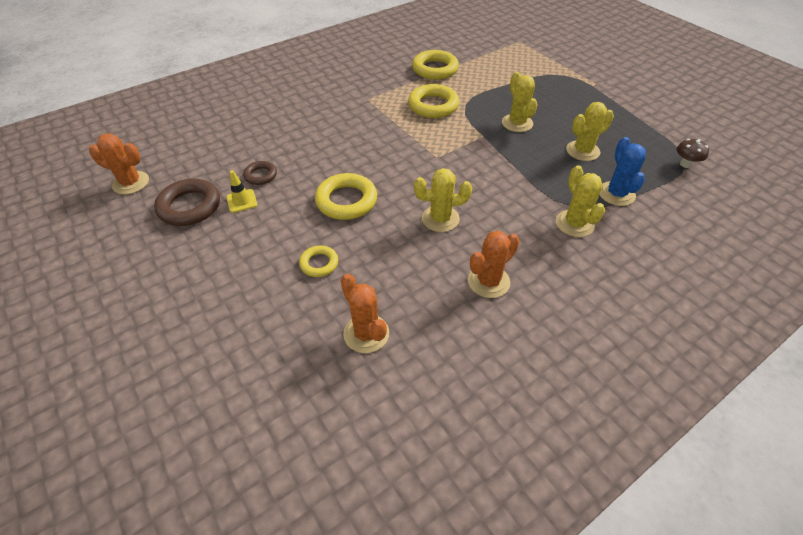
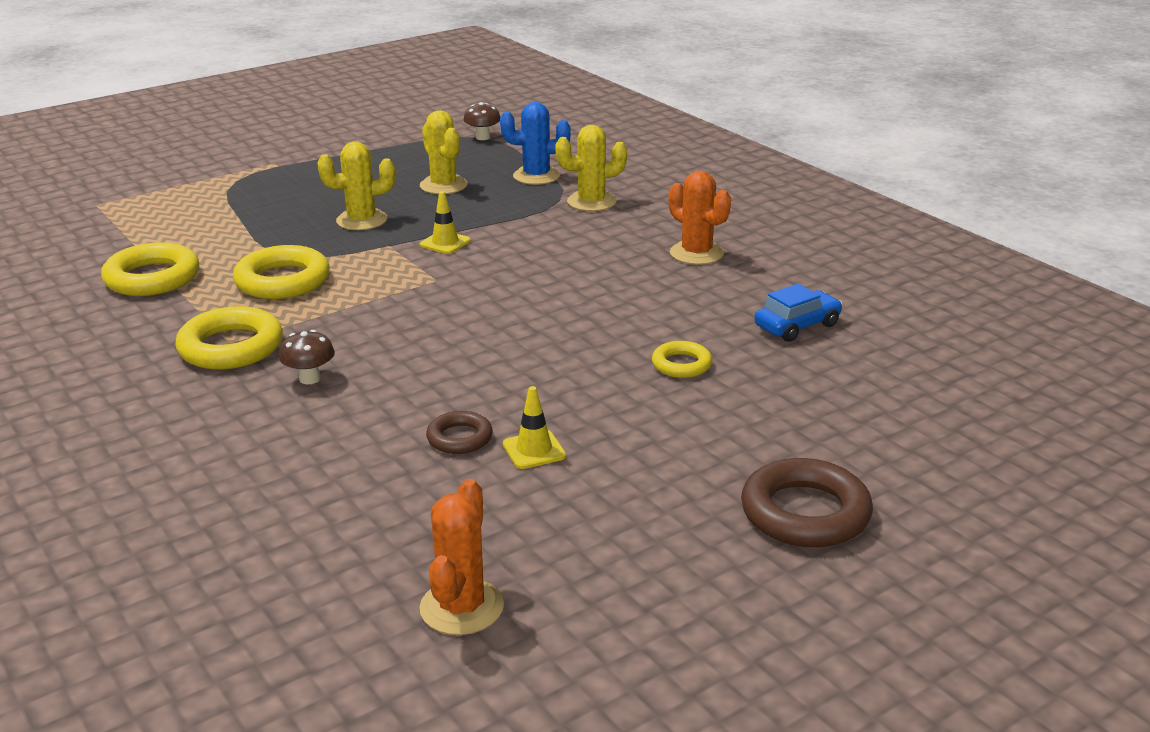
camera: 90 degrees left, 20 degrees down
(190, 206) = (547, 508): brown ring -> brown ring (805, 513)
(328, 125) = (310, 378): none -> brown mushroom
(346, 201) = (539, 350): yellow ring -> yellow ring (231, 347)
(366, 333) = (797, 326): orange cactus -> blue car
(440, 219) = (583, 279): yellow cactus -> none
(489, 157) = (445, 243): none -> yellow traffic cone

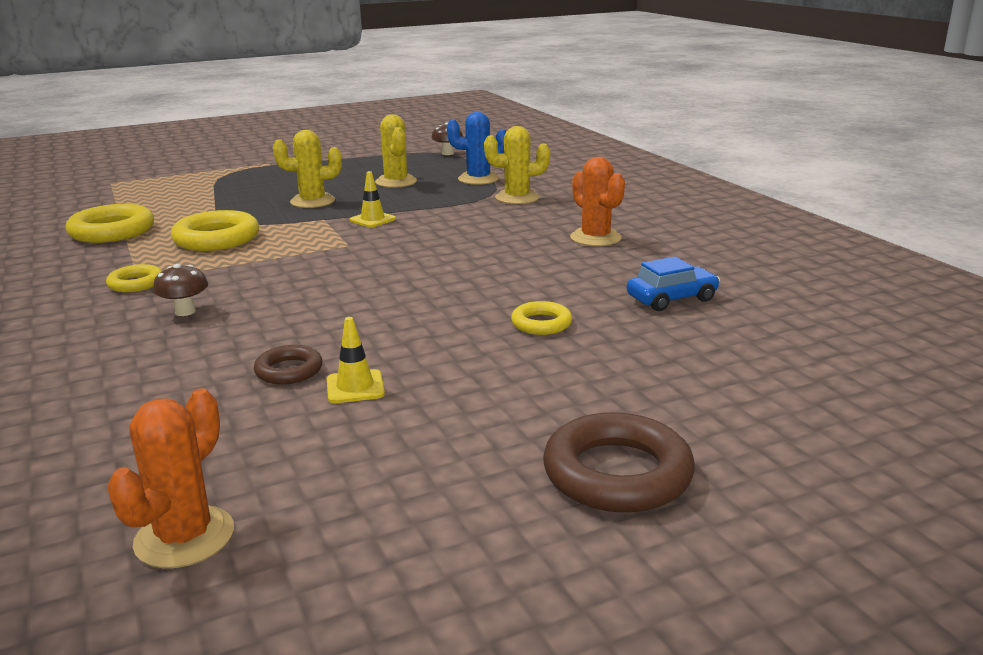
camera: 10 degrees right, 5 degrees down
(231, 347) = (136, 283): yellow ring -> yellow ring, size x0.56

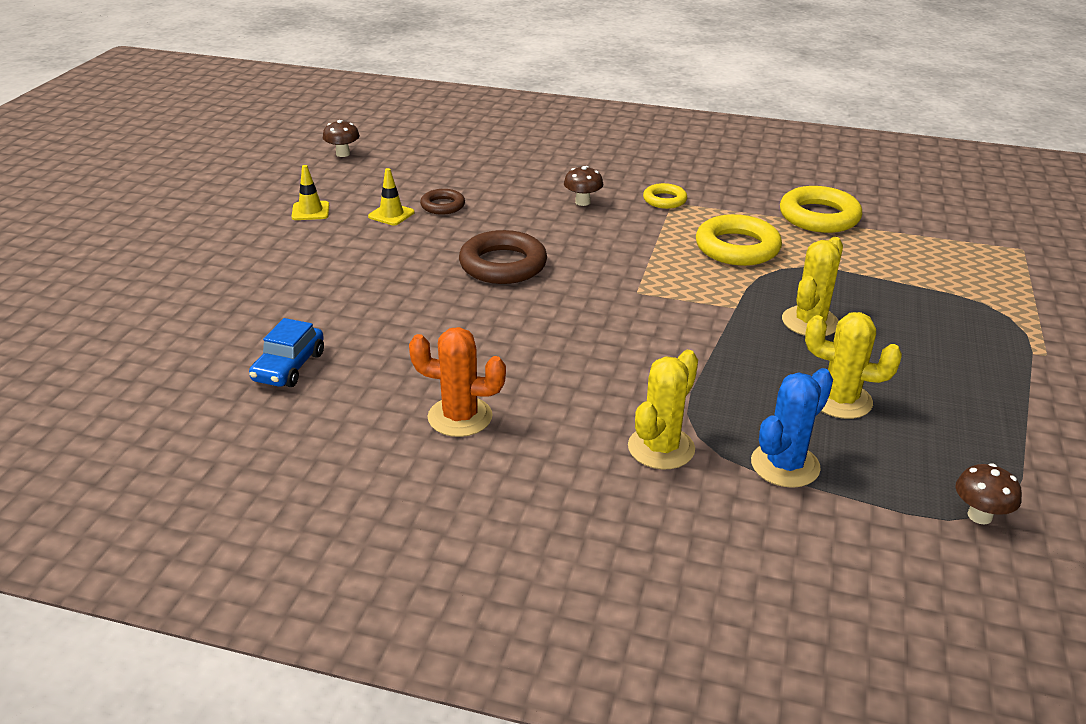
camera: 130 degrees right, 10 degrees up
(184, 537) = (343, 154): orange cactus -> brown mushroom
(372, 220) = (697, 329): yellow traffic cone -> yellow traffic cone (310, 211)
(541, 323) = (356, 296): yellow ring -> none
(617, 473) = (197, 238): brown ring -> brown ring (503, 265)

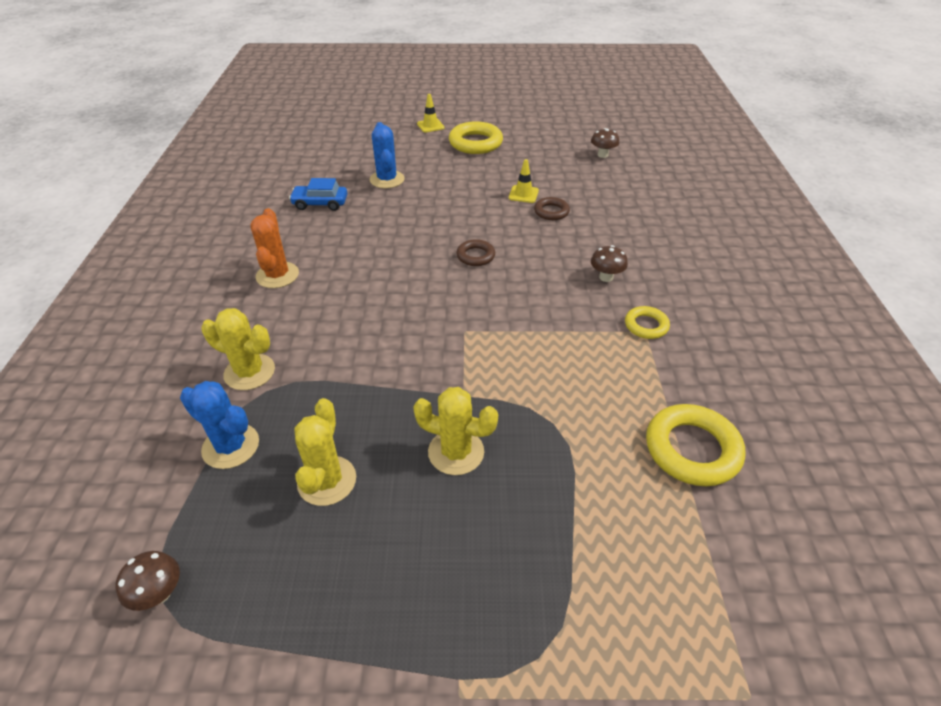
camera: 75 degrees right, 10 degrees up
(268, 303) = (387, 179): none -> blue cactus
(310, 211) = (508, 164): yellow traffic cone -> yellow traffic cone (430, 126)
(503, 265) = (475, 256): brown ring -> brown ring, size x0.56
(737, 248) = (578, 386): yellow ring -> yellow ring (475, 143)

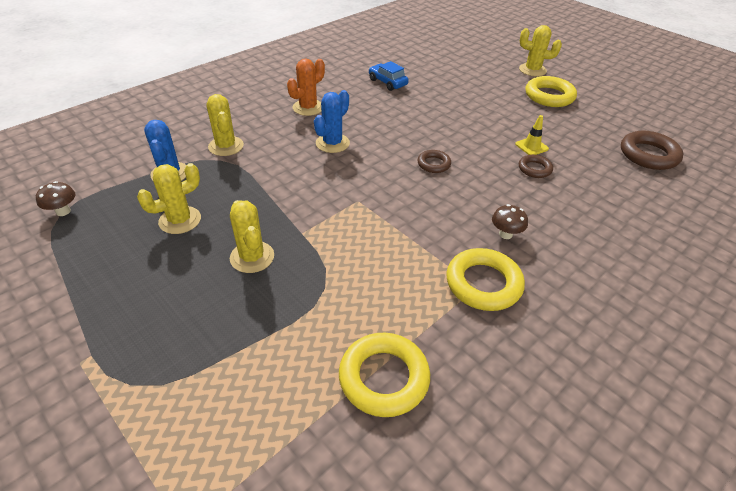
camera: 45 degrees right, 0 degrees up
(387, 179) = (449, 89): blue cactus -> blue cactus (332, 143)
(430, 126) = (532, 70): yellow traffic cone -> yellow cactus
(602, 155) = (648, 155): brown mushroom -> brown ring
(646, 325) = (483, 283): yellow ring -> yellow ring, size x1.78

